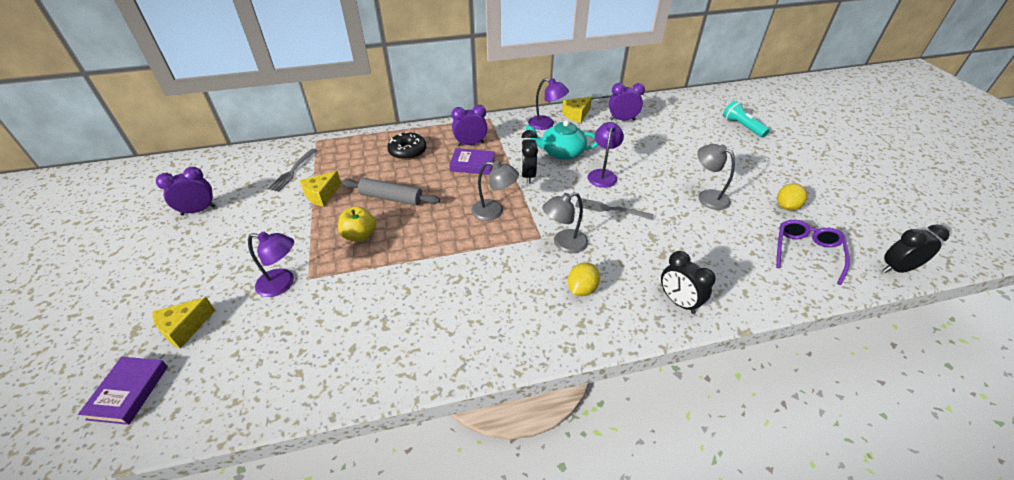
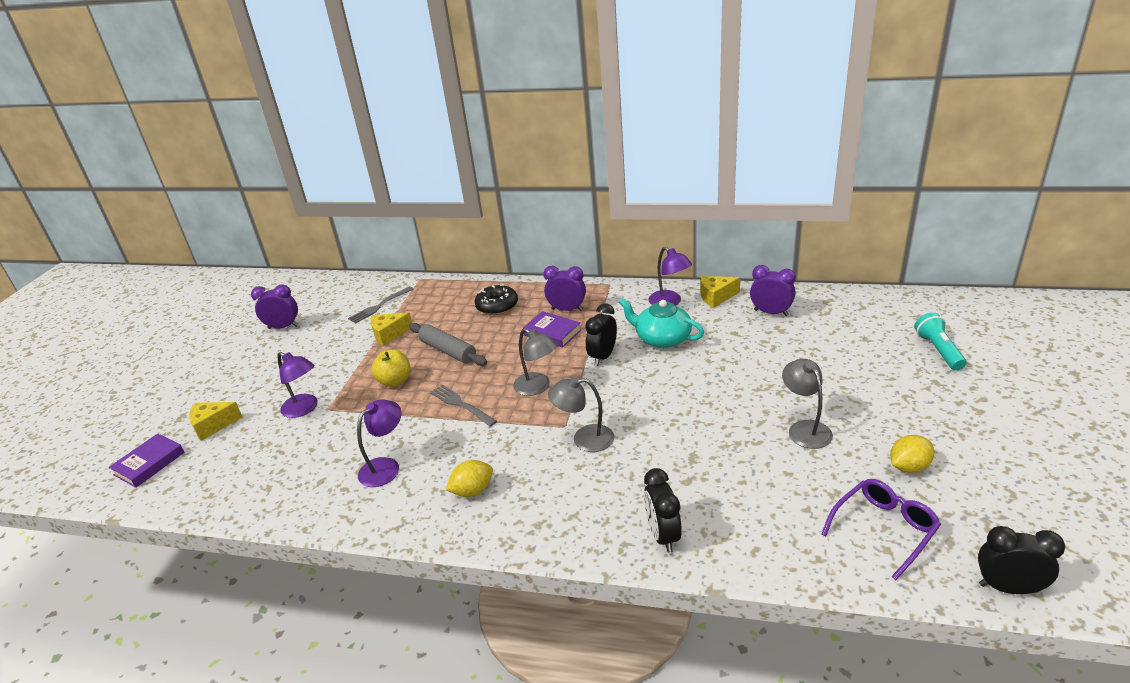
camera: 30 degrees right, 10 degrees down
(582, 289) = (566, 490): yellow lemon -> yellow lemon (472, 491)
(602, 174) = (691, 373): purple lamp -> purple lamp (386, 467)
(610, 209) = (667, 415): grey fork -> grey fork (461, 404)

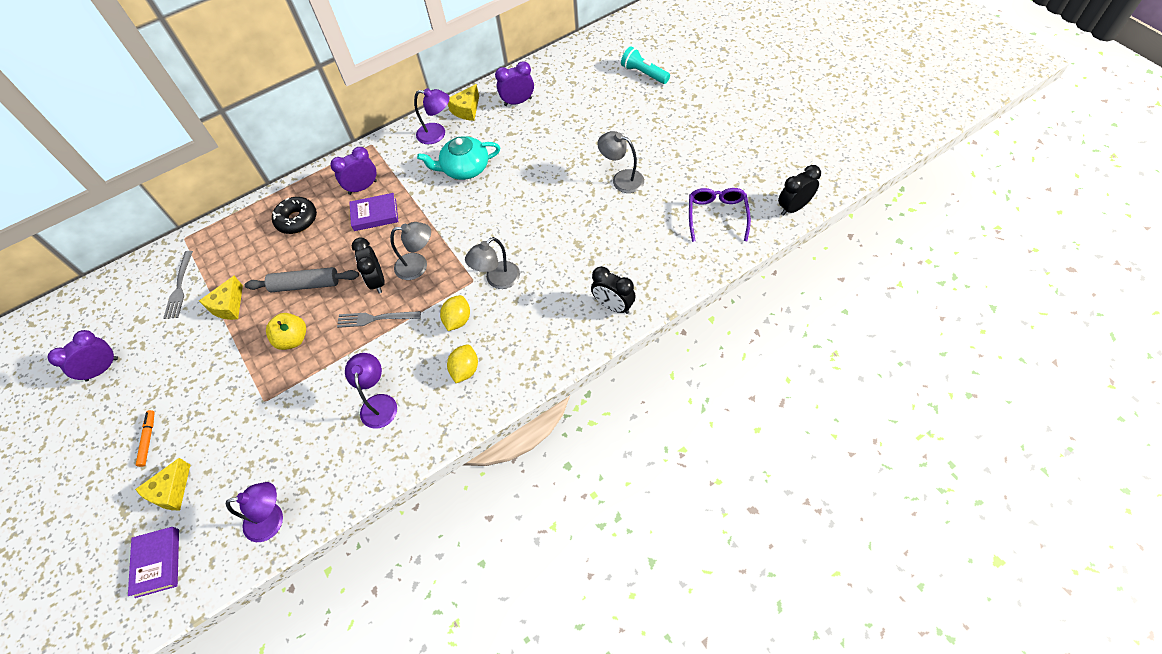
camera: 45 degrees left, 25 degrees up
(246, 384) = (148, 439): none -> orange marker
(304, 409) = (242, 416): purple lamp -> purple lamp (272, 520)
(602, 357) = (438, 210): black clock -> black clock (377, 281)
(909, 467) = (696, 167): yellow lemon -> yellow lemon (458, 320)

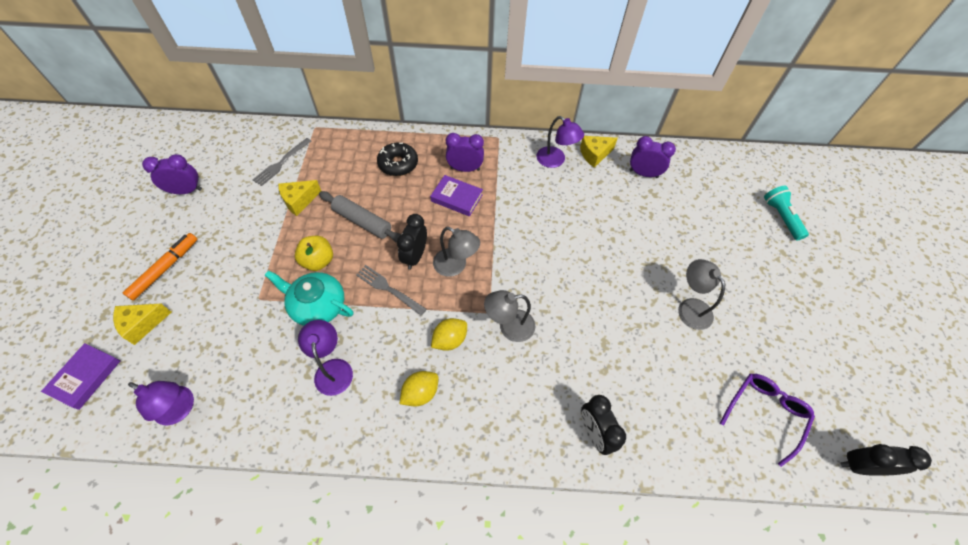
camera: 30 degrees right, 0 degrees up
(148, 439) = (165, 269): orange marker -> orange marker, size x1.57
(379, 403) = (332, 368): purple lamp -> purple lamp turned 45 degrees counterclockwise
(464, 168) = (556, 204): turquoise teapot -> turquoise teapot (317, 305)

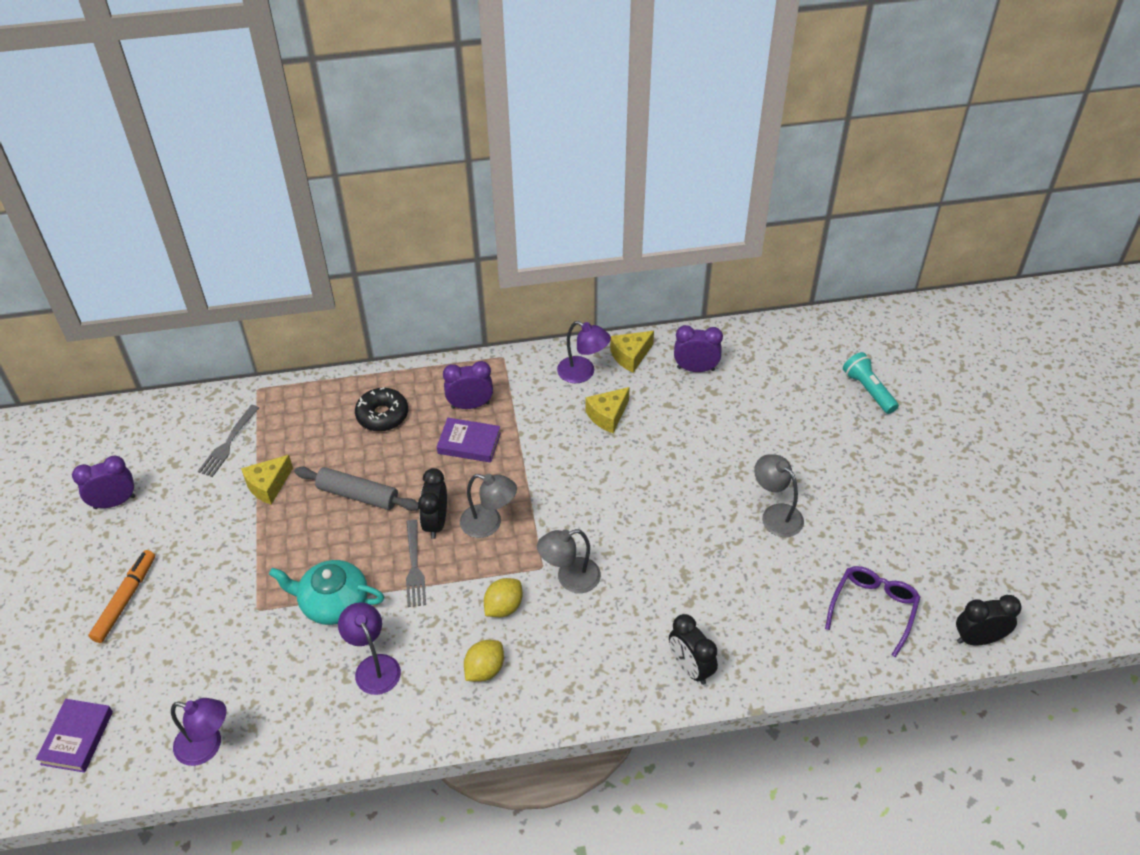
camera: 10 degrees left, 10 degrees down
(142, 324) = (123, 667): yellow cheese -> yellow cheese (607, 416)
(318, 261) = (317, 552): yellow apple -> none
(388, 289) = (414, 566): grey fork -> grey fork turned 120 degrees counterclockwise

